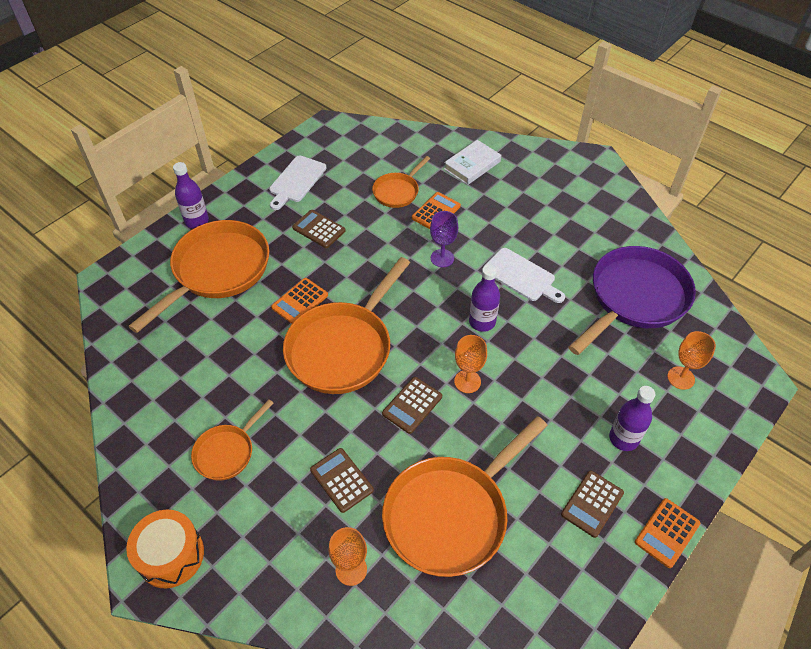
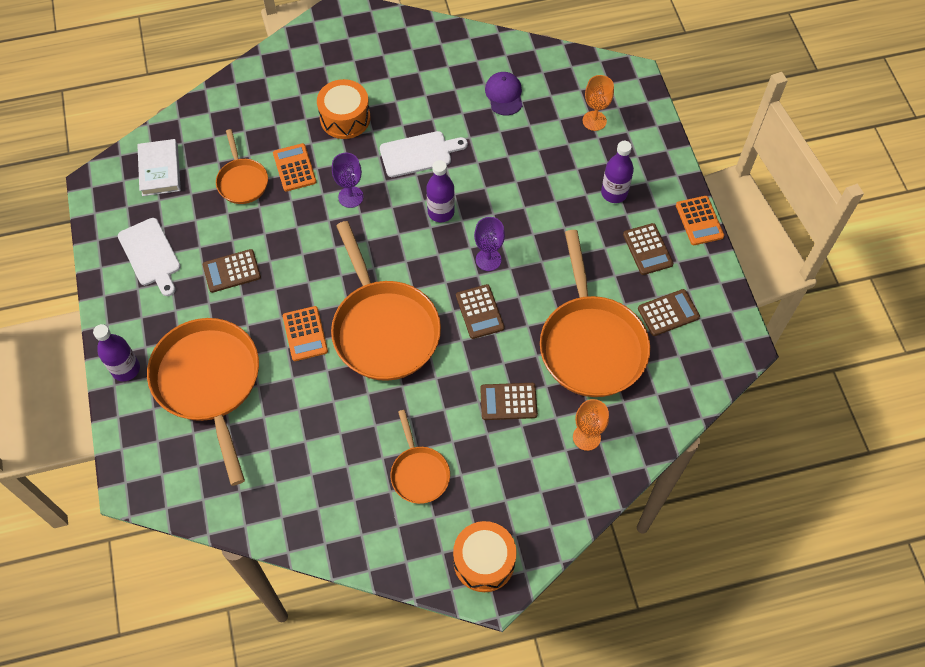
camera: 55 degrees left, 10 degrees up
(467, 381) = (488, 259): orange goblet -> purple goblet
(472, 165) = (263, 104): white book -> white book (160, 170)
(507, 214) = (345, 118): none -> orange drum
(540, 565) = (668, 313): none -> brown calculator
(634, 298) = (504, 95): purple pan -> purple cap

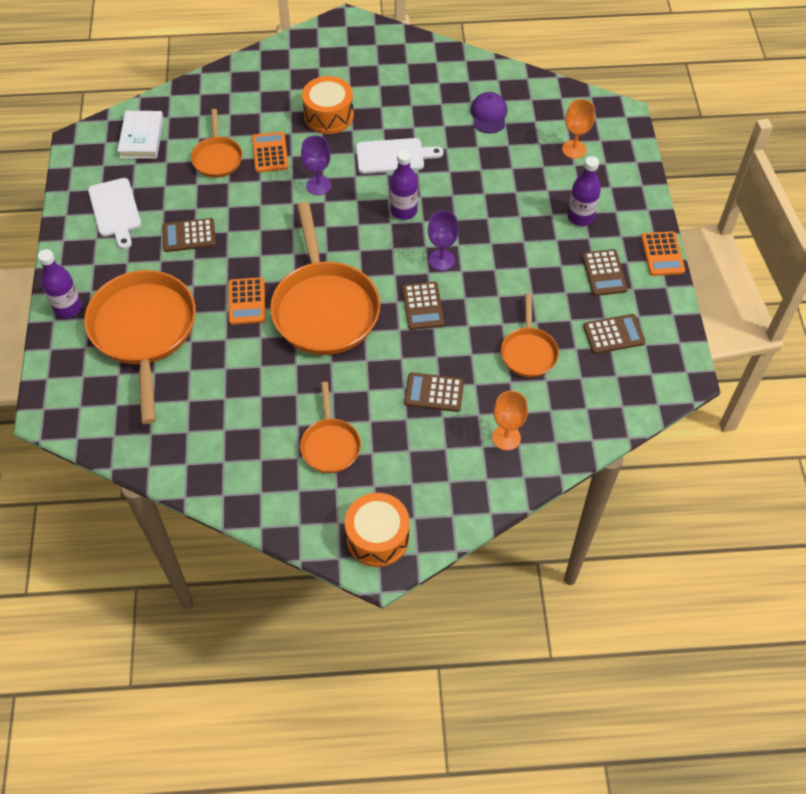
camera: 10 degrees right, 5 degrees down
(591, 344) = (528, 352): orange pan -> orange pan, size x0.52

